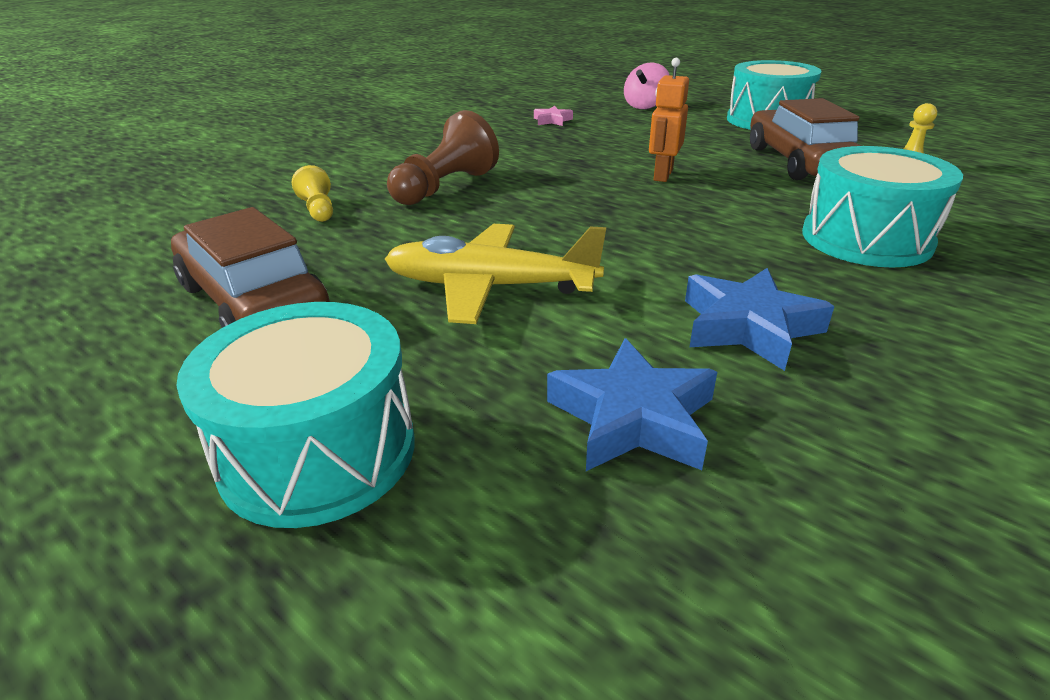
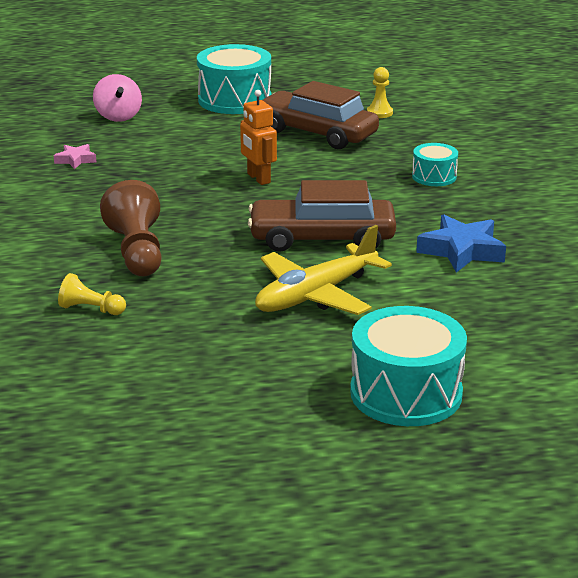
camera: 50 degrees left, 5 degrees down
(253, 301) = (212, 371): brown car -> brown car (322, 238)
(632, 418) = (487, 311): blue star -> none
(866, 239) = (434, 176): turquoise drum -> turquoise drum, size x0.53

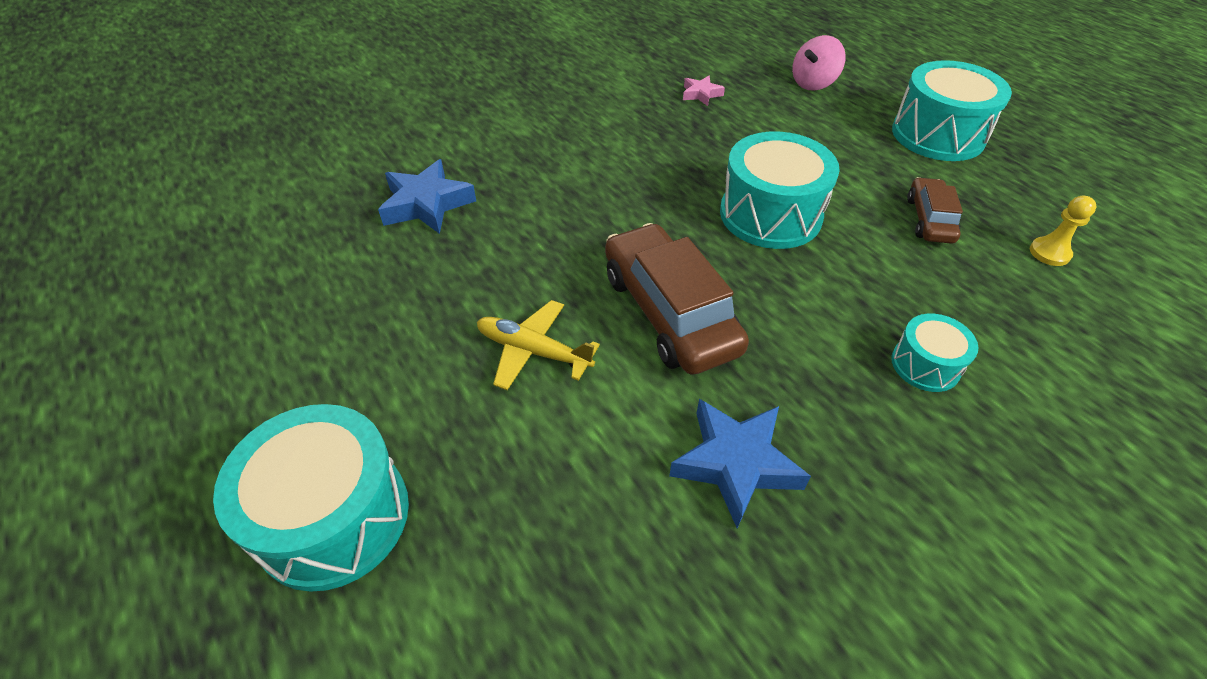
camera: 65 degrees right, 20 degrees up
(91, 309) = (427, 204): yellow pawn -> blue star
(137, 252) = (550, 191): brown pawn -> none
(258, 178) = (770, 214): orange robot -> turquoise drum
(315, 295) = (533, 351): yellow plane -> yellow plane, size x0.66
(317, 133) = (929, 219): brown car -> brown car, size x0.55

